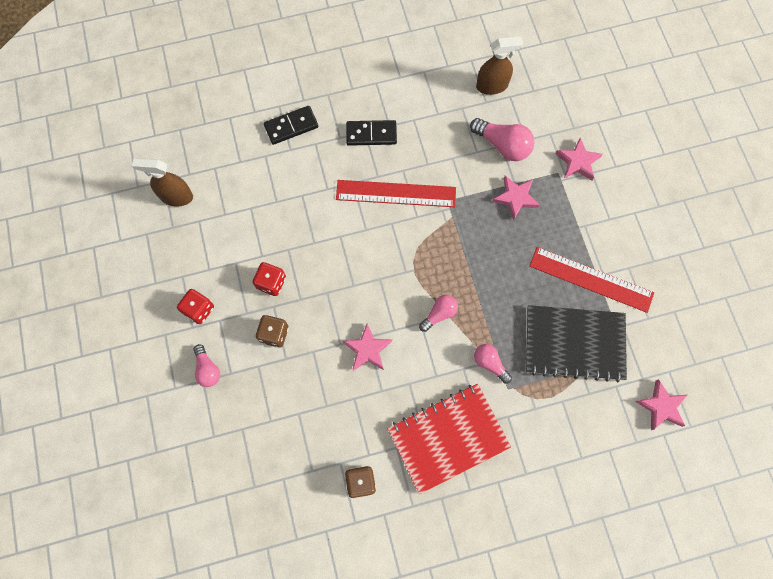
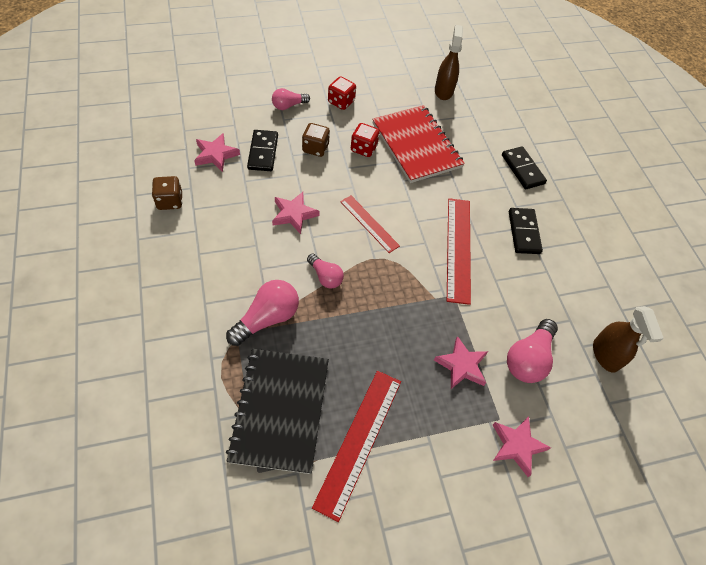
camera: 85 degrees right, 15 degrees down
(283, 391) = (263, 152): none -> black domino
(373, 275) = (369, 223): none -> red ruler
(448, 438) = (196, 273): red notebook -> red notebook (416, 145)
(490, 363) = (267, 318): pink light bulb -> pink light bulb, size x1.62
(661, 406) = (187, 507): pink star -> pink star (216, 154)

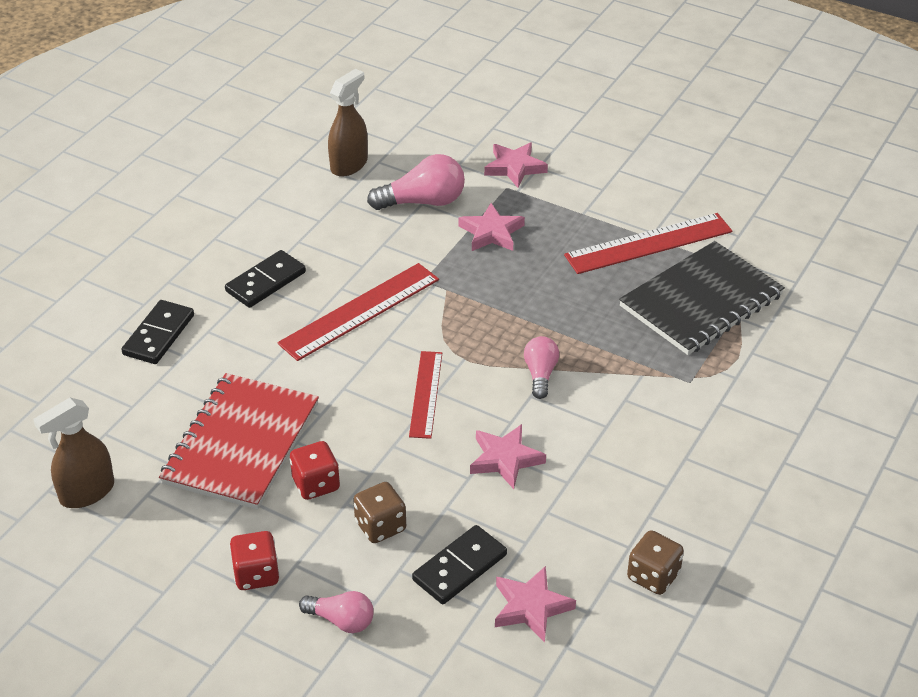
camera: 130 degrees left, 15 degrees down
(267, 318) = (645, 375): pink light bulb -> none

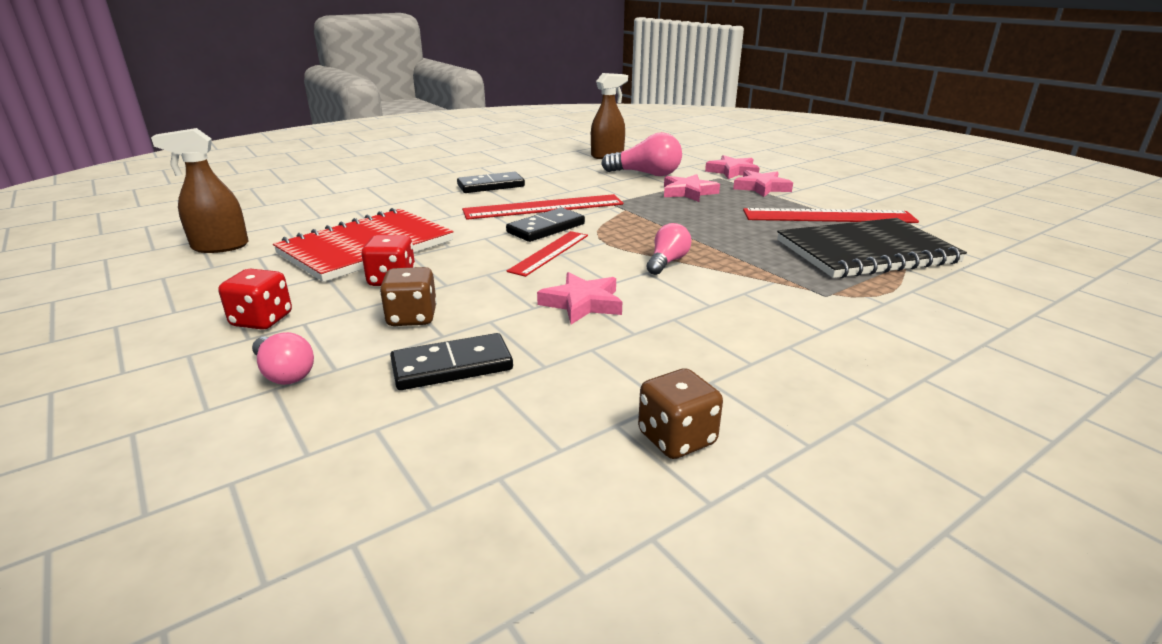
camera: 25 degrees right, 15 degrees down
(159, 335) = (387, 193): black domino -> black domino (546, 228)
(531, 607) = (493, 423): pink star -> pink star (761, 187)

